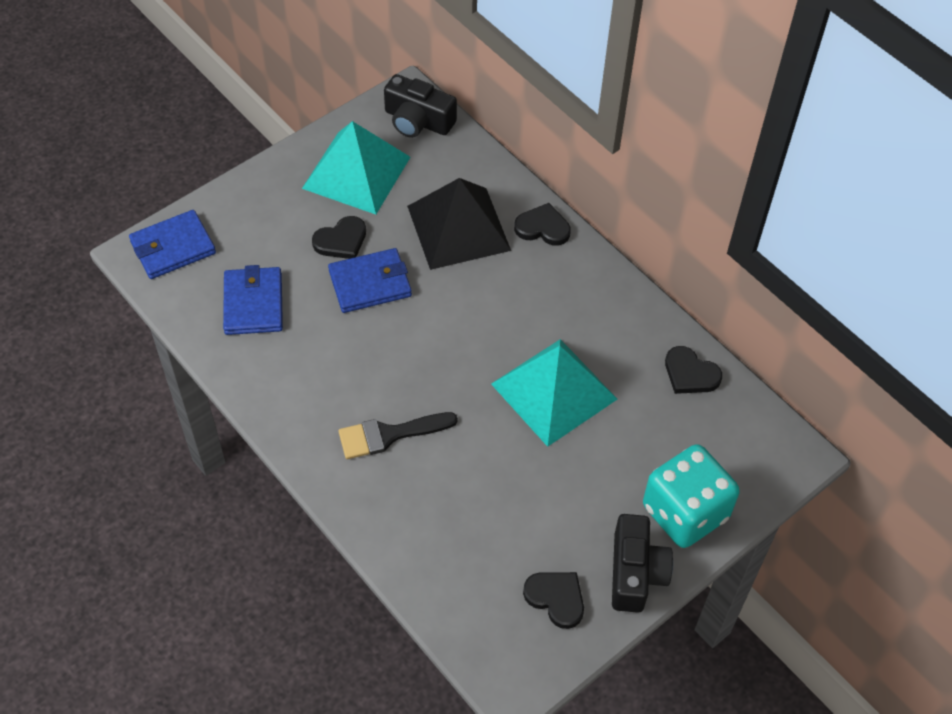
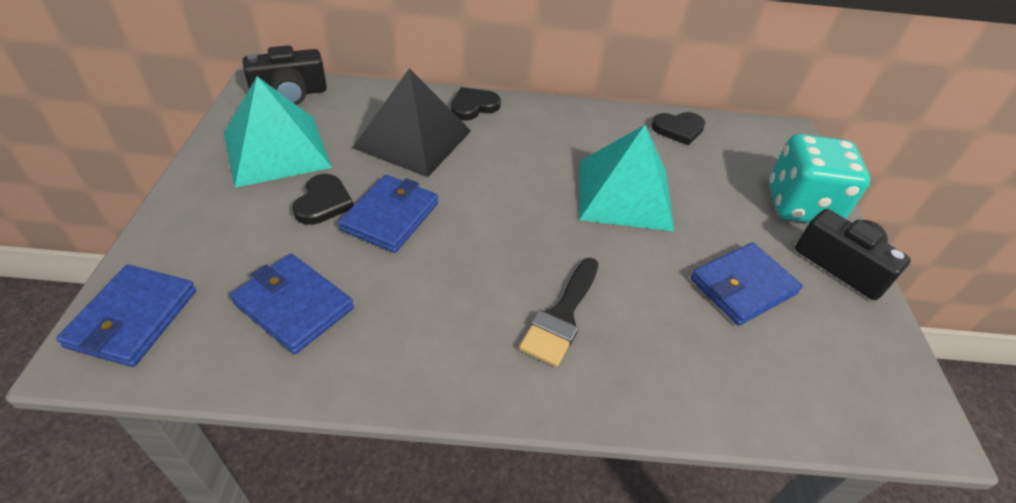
camera: 50 degrees left, 10 degrees down
(534, 520) = (743, 286): none -> blue wallet
(556, 598) = (838, 328): black heart -> none

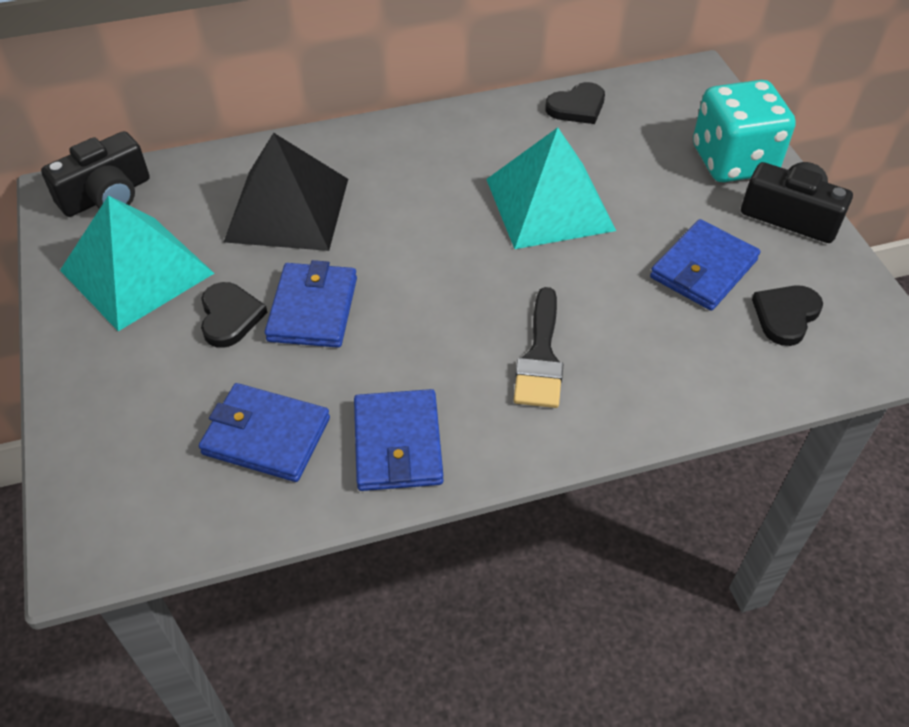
camera: 15 degrees left, 5 degrees up
(133, 318) = (106, 504): blue wallet -> blue wallet (398, 443)
(473, 106) = (335, 146): black heart -> black heart (786, 315)

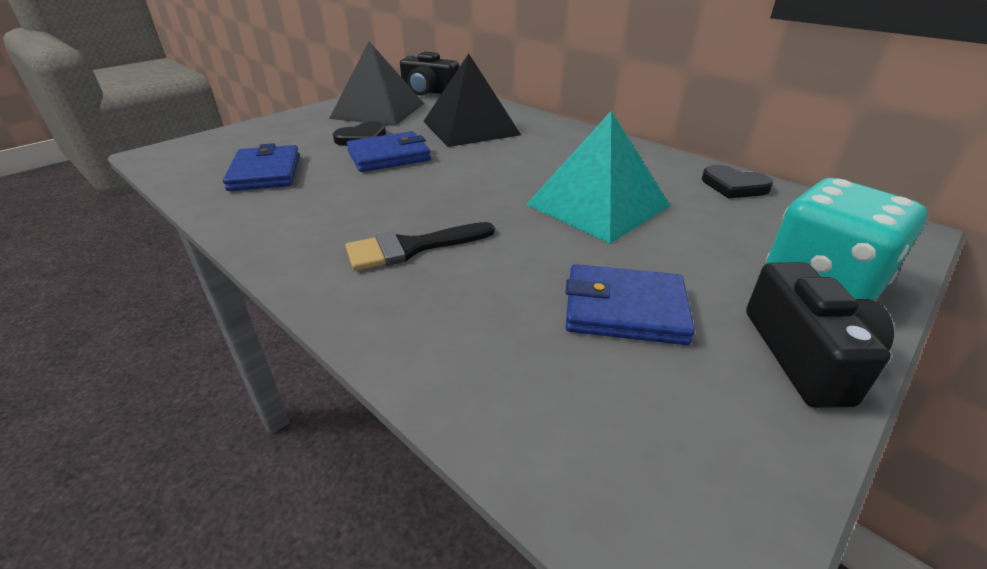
camera: 60 degrees right, 15 degrees down
(137, 271) = (378, 110): turquoise pyramid -> black pyramid
(398, 443) = (278, 215): blue wallet -> none
(786, 315) = (625, 398): black heart -> none

